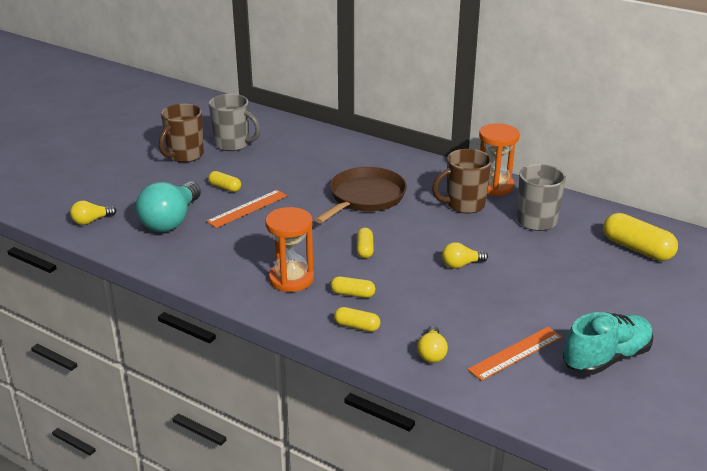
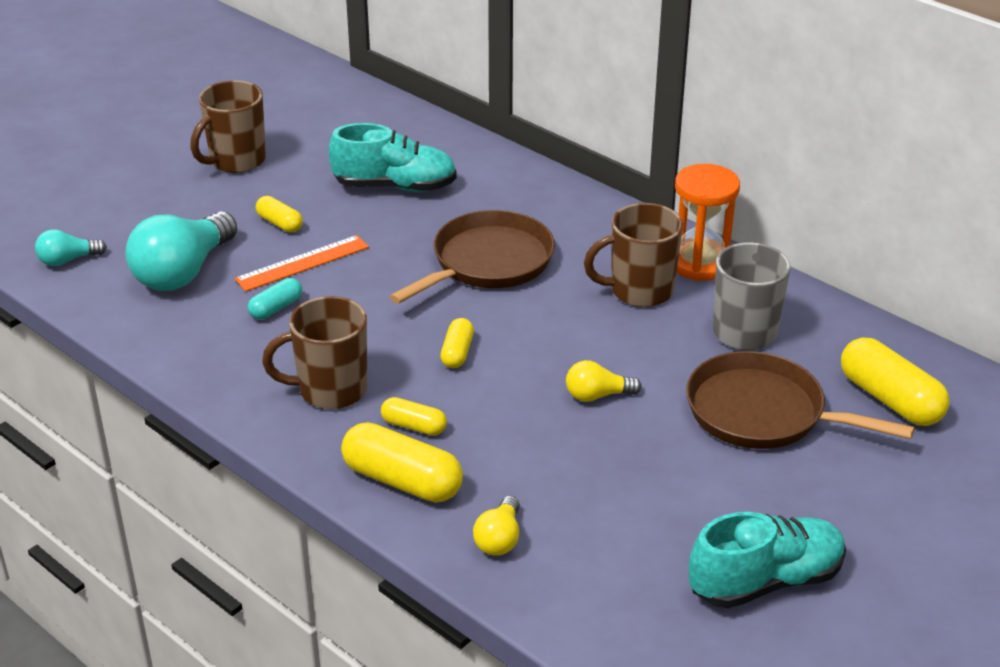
camera: 10 degrees right, 5 degrees up
(91, 221) = (67, 260): yellow light bulb -> turquoise light bulb
(233, 144) = (315, 148): grey mug -> none
(239, 235) = (276, 308): none -> turquoise capsule
(291, 161) = (395, 186): none -> turquoise shoe
(291, 279) = (330, 390): orange hourglass -> brown mug
(357, 326) = (402, 481): yellow capsule -> yellow capsule, size x1.83
(515, 353) = (627, 555): orange ruler -> none
(565, 264) = (762, 413): none -> brown pan

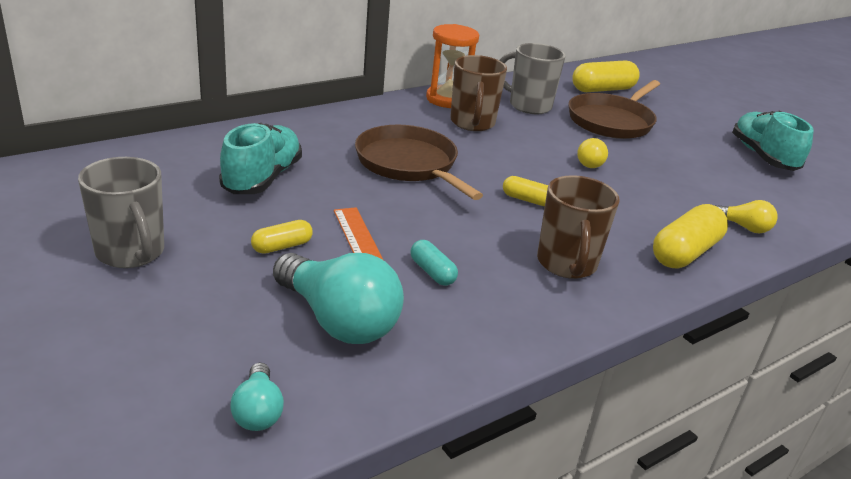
camera: 80 degrees left, 5 degrees down
(236, 161) = (131, 253): brown mug -> grey mug
(414, 426) = (618, 235): yellow capsule -> none

